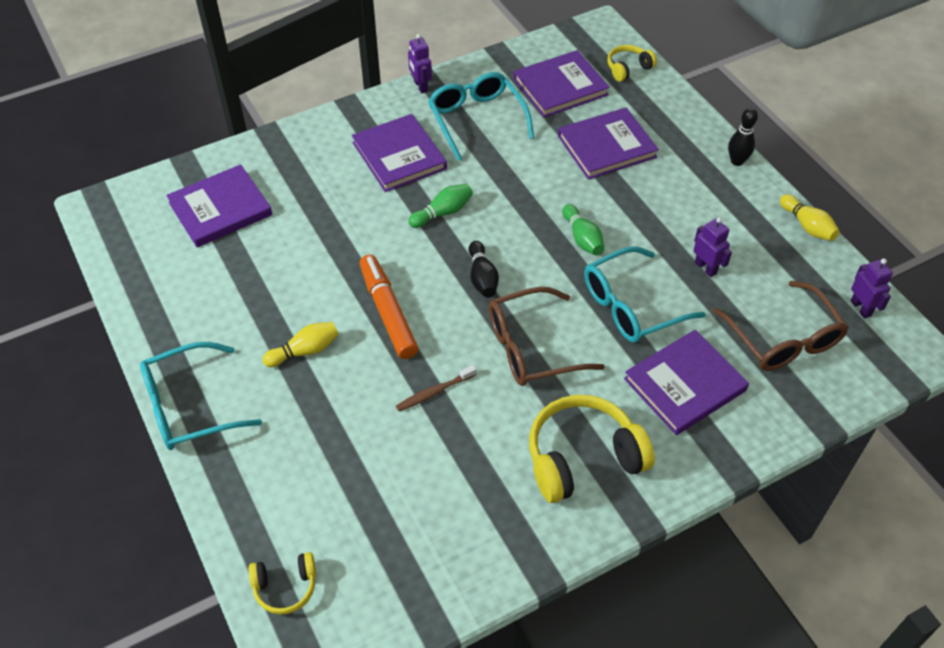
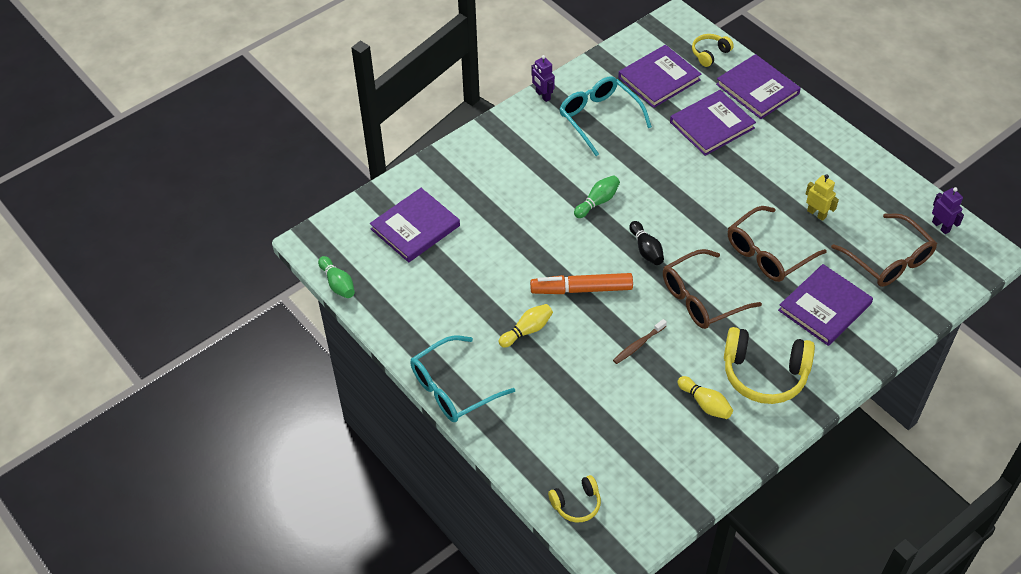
camera: 10 degrees left, 0 degrees up
(388, 312) = (581, 289): orange marker -> orange marker turned 60 degrees counterclockwise
(399, 156) = (546, 159): purple book -> purple book (757, 89)
(582, 238) = (715, 205): green bowling pin -> green bowling pin (338, 284)
(583, 457) = (764, 374): yellow headphones -> yellow headphones turned 135 degrees counterclockwise
(631, 306) = (768, 253): turquoise glasses -> brown glasses
(705, 268) = (816, 214): purple robot -> yellow robot
(737, 161) = (818, 122): black bowling pin -> none
(807, 226) = (886, 167): yellow bowling pin -> yellow bowling pin (705, 403)

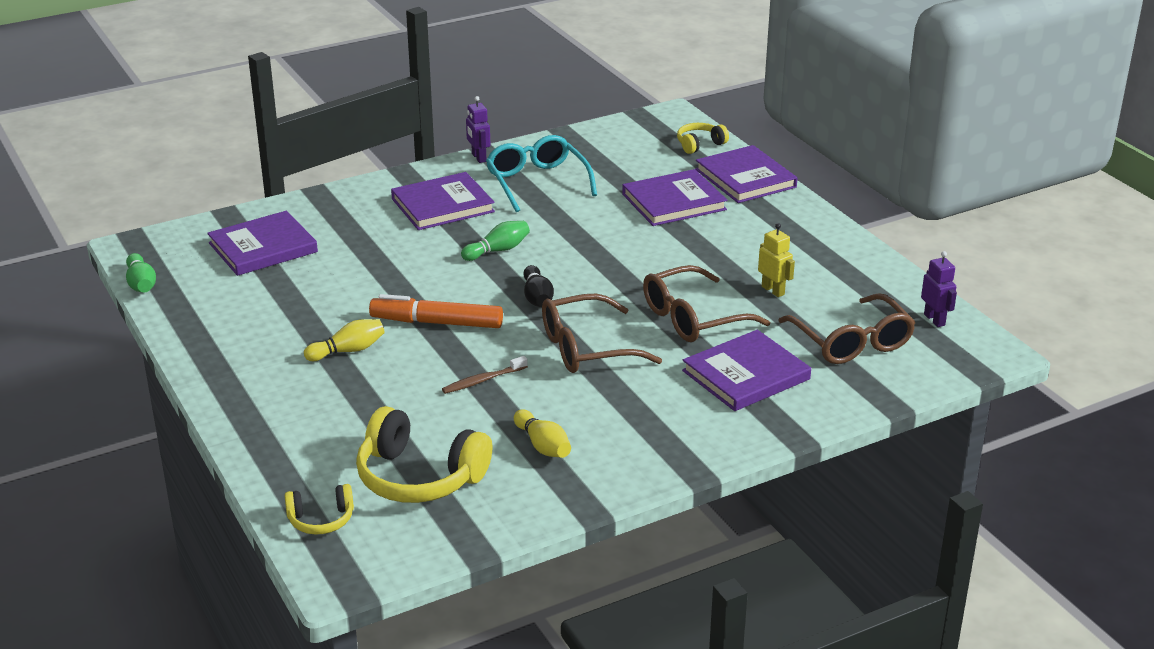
camera: 10 degrees right, 20 degrees down
(453, 388) = (225, 391): turquoise glasses -> none
(659, 79) = (627, 158): purple book -> purple book (442, 205)
(764, 374) = (636, 427): yellow headphones -> yellow headphones (419, 477)

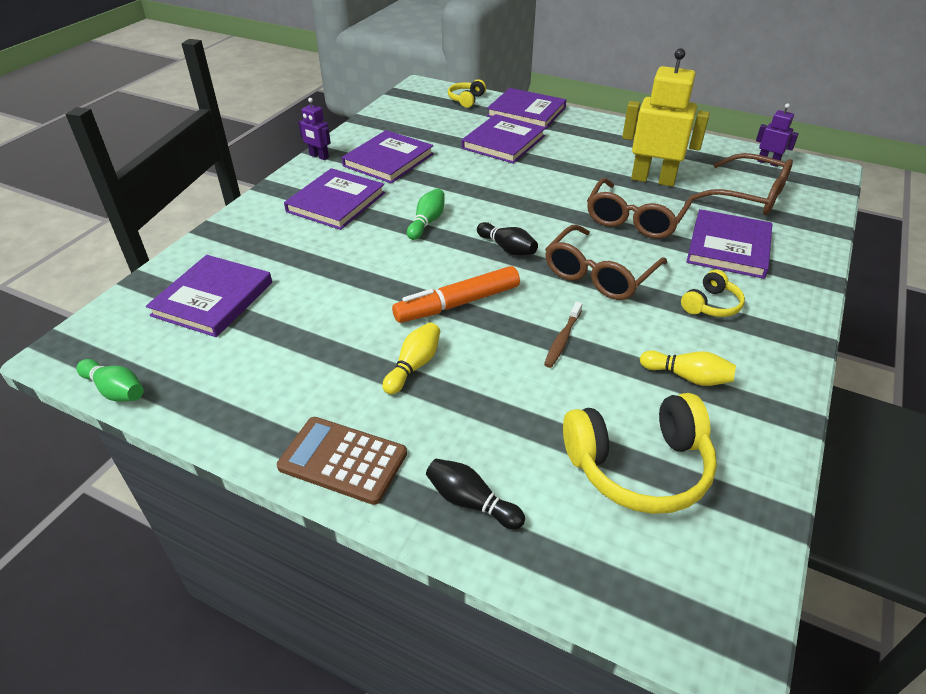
camera: 35 degrees left, 10 degrees up
(232, 385) = (343, 460): none -> brown calculator
(282, 443) = (471, 502): none -> black bowling pin
(321, 520) = (619, 575): yellow headphones -> yellow headphones (711, 305)
(537, 182) = (388, 160): turquoise glasses -> purple book
(773, 290) = (653, 179): yellow robot -> yellow robot, size x2.02

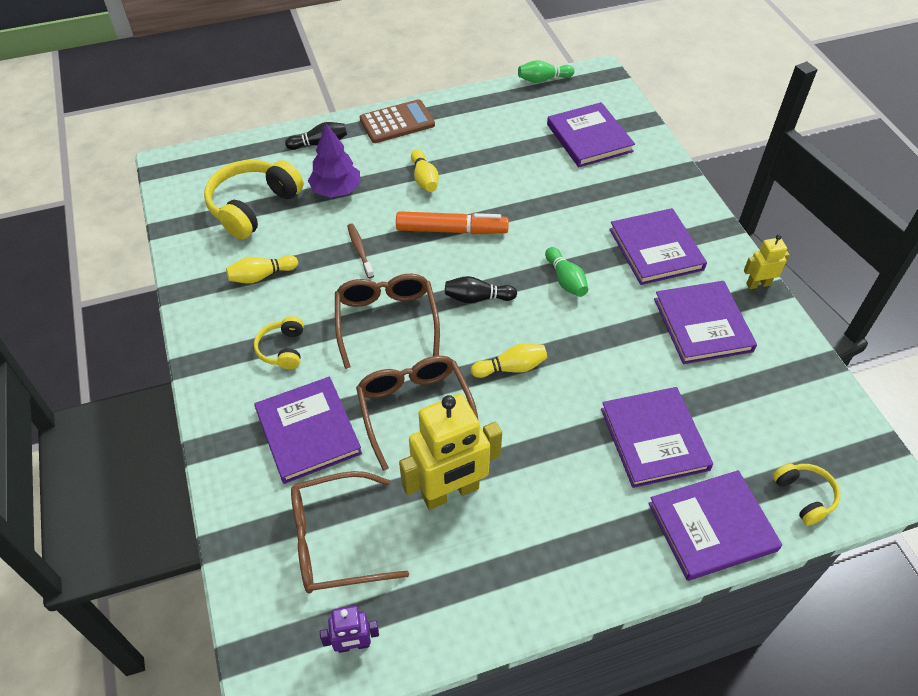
camera: 135 degrees right, 10 degrees up
(319, 156) = (758, 284): purple robot -> yellow robot
(457, 304) = (452, 230): orange marker -> orange marker turned 75 degrees clockwise
(519, 418) = (336, 190): none -> purple tree
(540, 204) = (511, 368): none -> yellow bowling pin

